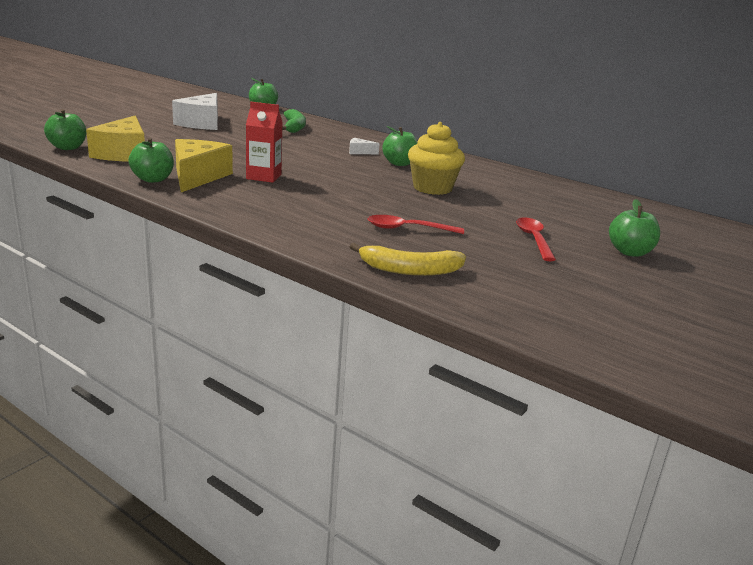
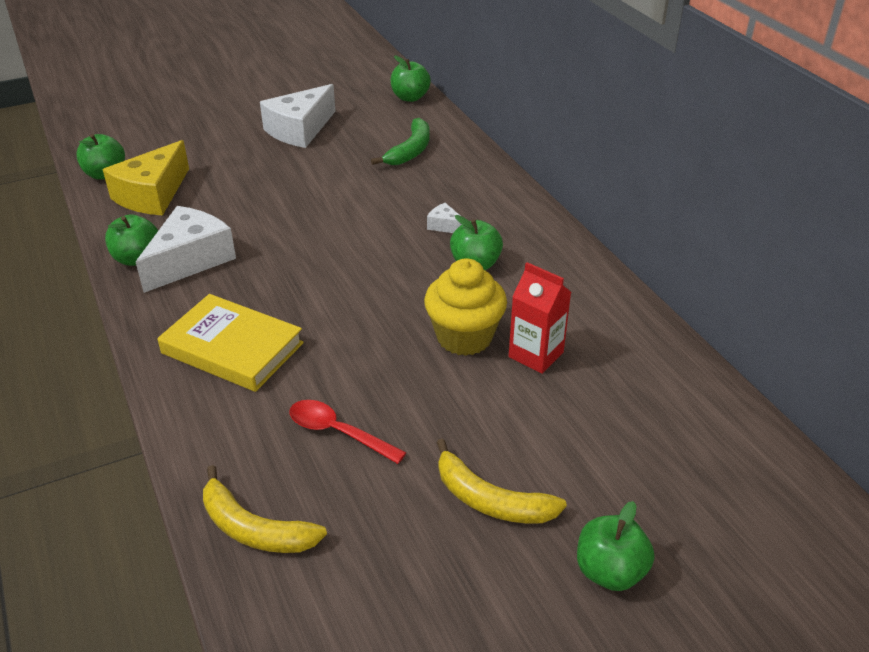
camera: 30 degrees right, 15 degrees up
(197, 177) = (190, 260): yellow cheese -> white cheese
(264, 177) = (266, 272): red carton -> red carton (536, 355)
(285, 207) = (232, 348): none -> yellow book
(534, 239) = (490, 500): red spoon -> yellow banana

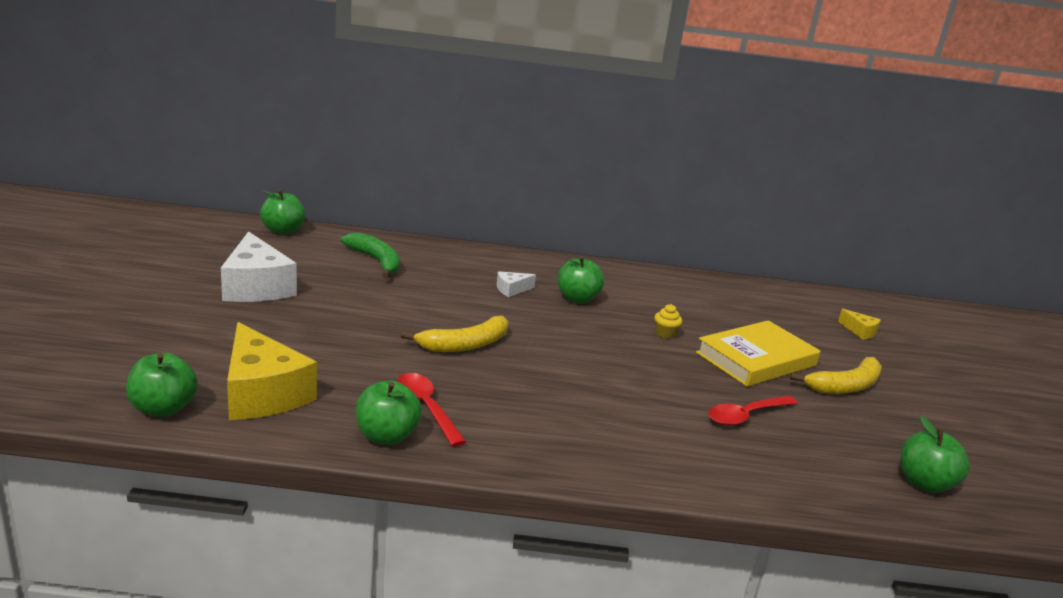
camera: 65 degrees left, 15 degrees down
(190, 260) = (427, 408): white cheese -> red spoon
(232, 348) = (598, 428): yellow book -> yellow book (756, 359)
(254, 528) = (842, 485): yellow banana -> yellow banana (465, 345)
(464, 337) = (665, 333): yellow cupcake -> yellow cupcake, size x0.41
(536, 355) = (704, 319): red carton -> none
(610, 571) = (920, 374): green apple -> green apple (924, 483)
(678, 492) = (860, 331): none -> yellow cheese

